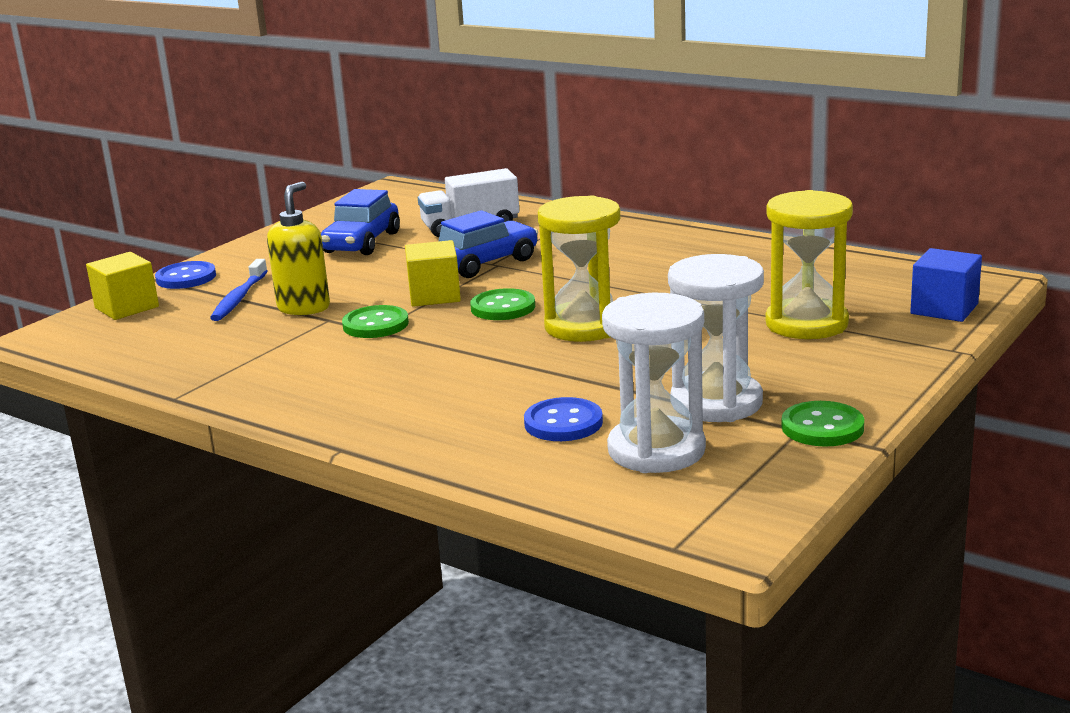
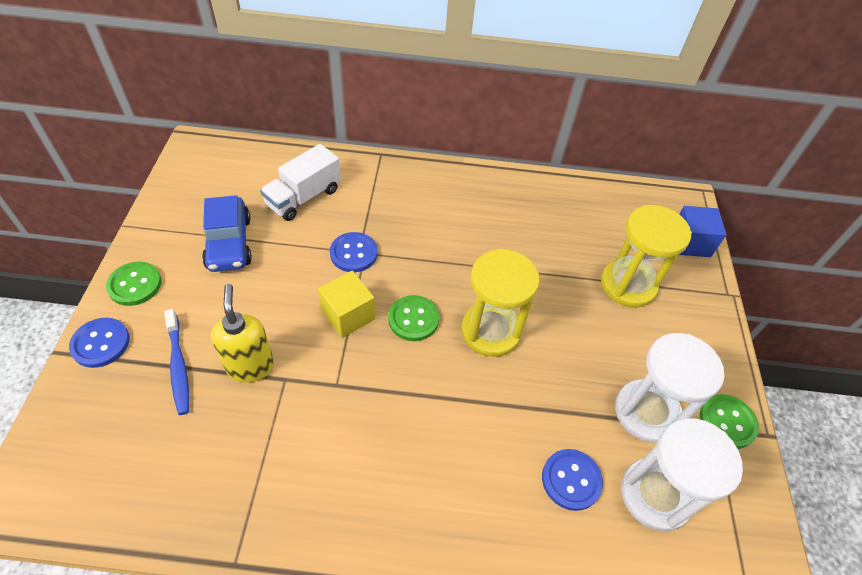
camera: 35 degrees left, 30 degrees up
(127, 307) = (75, 415): yellow cube -> none
(375, 325) = (331, 376): green button -> green button (135, 285)
(484, 263) = (353, 253): blue car -> blue button

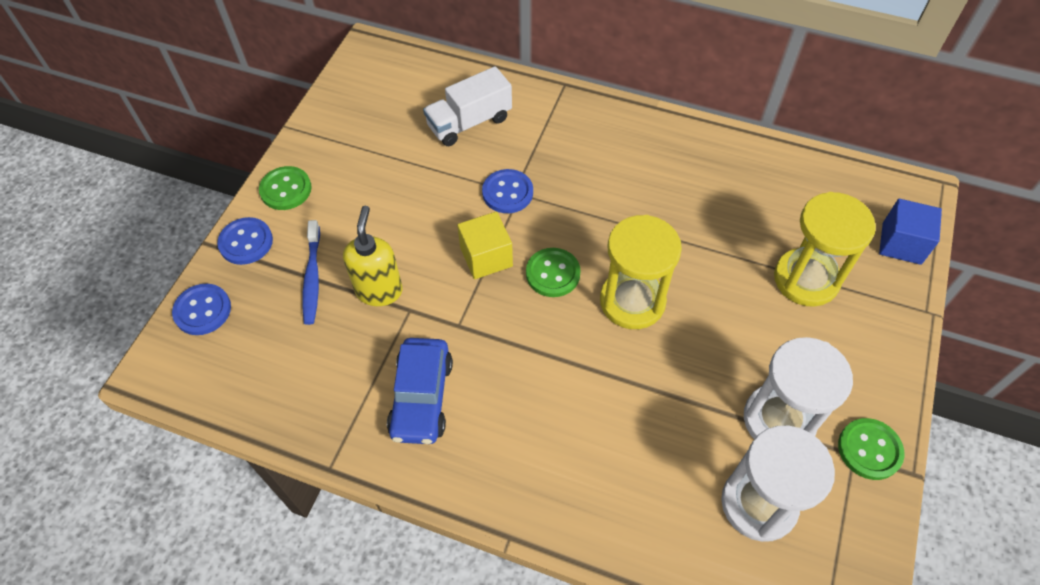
camera: 20 degrees right, 5 degrees up
(229, 243) = (383, 161): blue car -> blue car (421, 397)
(571, 480) = (672, 469): blue button -> blue button (202, 310)

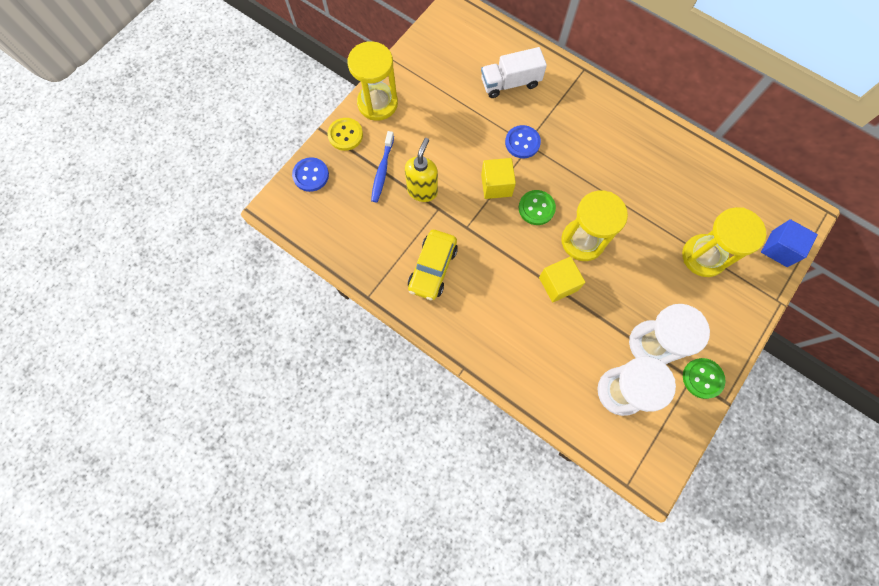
camera: 15 degrees right, 15 degrees up
(246, 242) = (345, 135): blue button -> yellow button
(286, 189) = (377, 103): green button -> yellow hourglass
(421, 397) = (432, 268): blue car -> yellow car
(616, 370) = (558, 284): none -> yellow cube

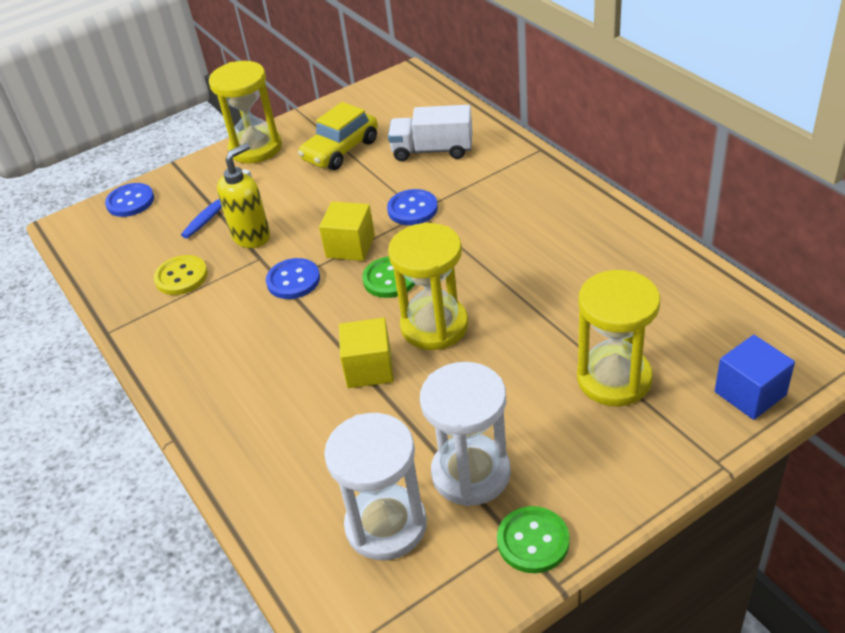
camera: 25 degrees right, 30 degrees down
(345, 135) = (197, 171): yellow button -> yellow button (181, 277)
(432, 268) = (209, 318): yellow car -> yellow car (340, 150)
(472, 223) = (293, 280): none -> blue button

